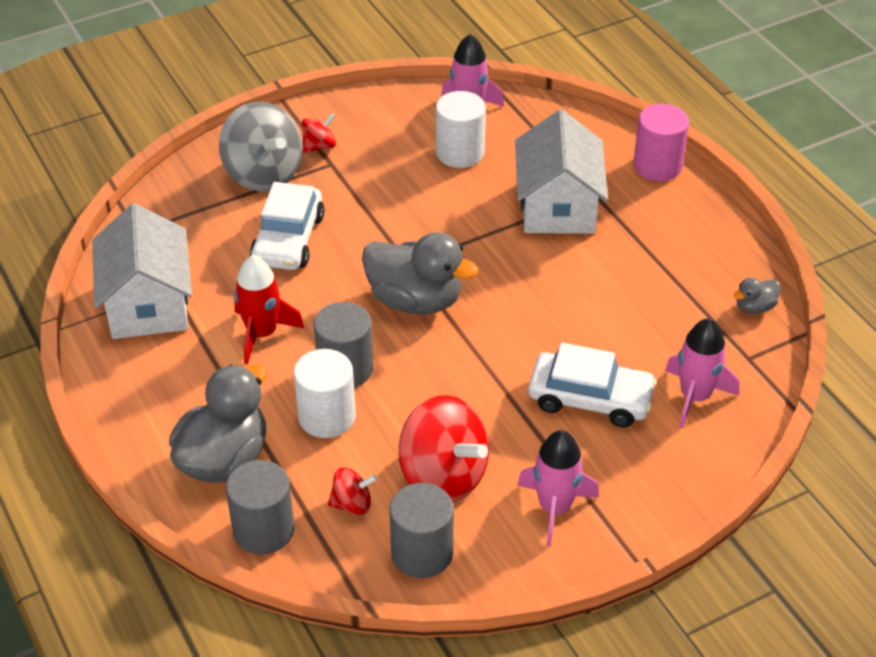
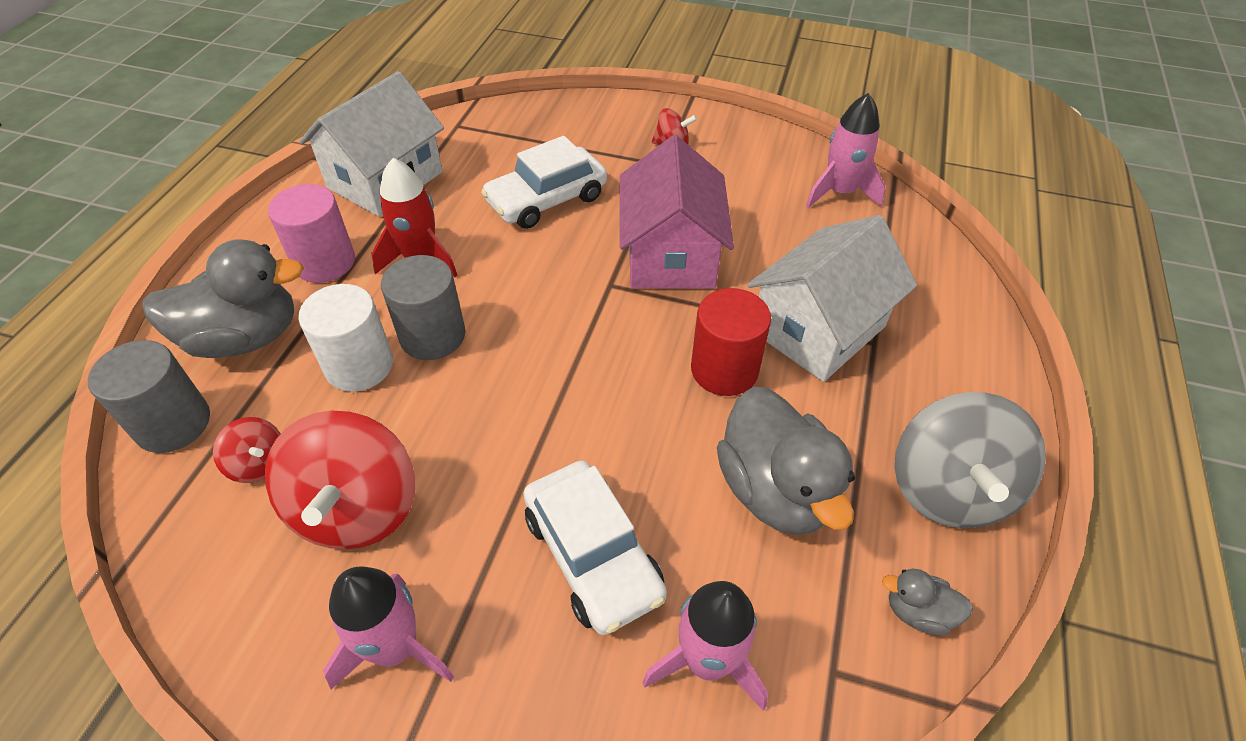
camera: 45 degrees right, 5 degrees up
(263, 174) = (601, 140): grey spinning top -> grey spinning top (948, 489)
(415, 300) = (571, 320): grey duck -> grey duck (775, 490)
(420, 220) = (671, 255): none -> pink house
(422, 553) = (230, 571): grey cylinder -> none
(460, 153) = (785, 221): white cylinder -> none
(537, 264) = (724, 370): none -> red cylinder
(657, 166) = (982, 361): pink cylinder -> pink cylinder (325, 262)

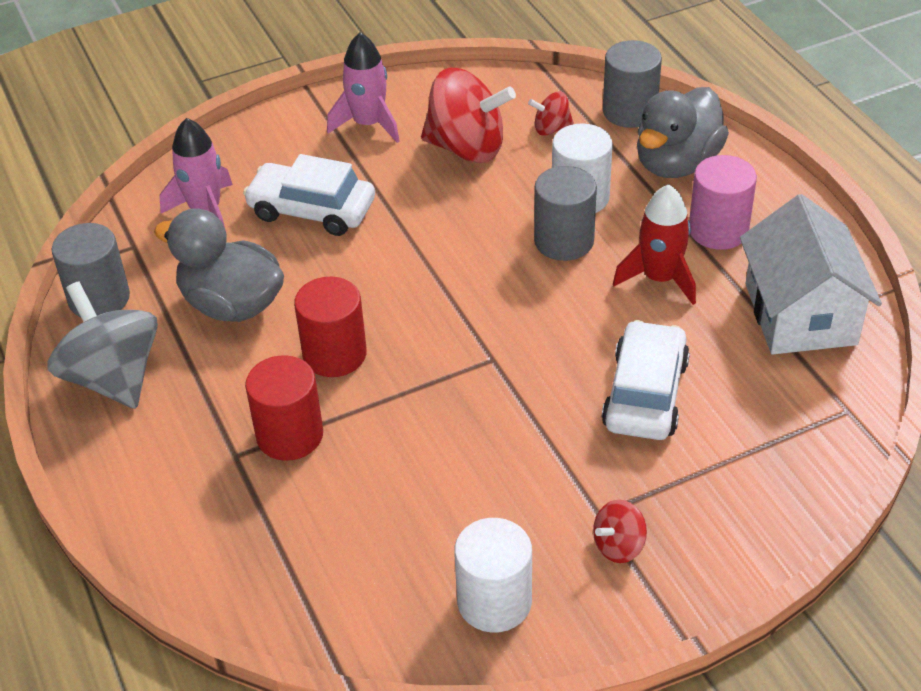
camera: 140 degrees right, 5 degrees down
(357, 508) = (467, 148): red spinning top -> red spinning top turned 150 degrees clockwise
(671, 255) = (474, 418): pink house -> none
(772, 162) = (494, 602): none -> white cylinder
(818, 329) = (290, 435): white house -> red cylinder
(840, 192) = (387, 610): pink rocket -> none
(918, 612) = (99, 299): grey duck -> grey cylinder

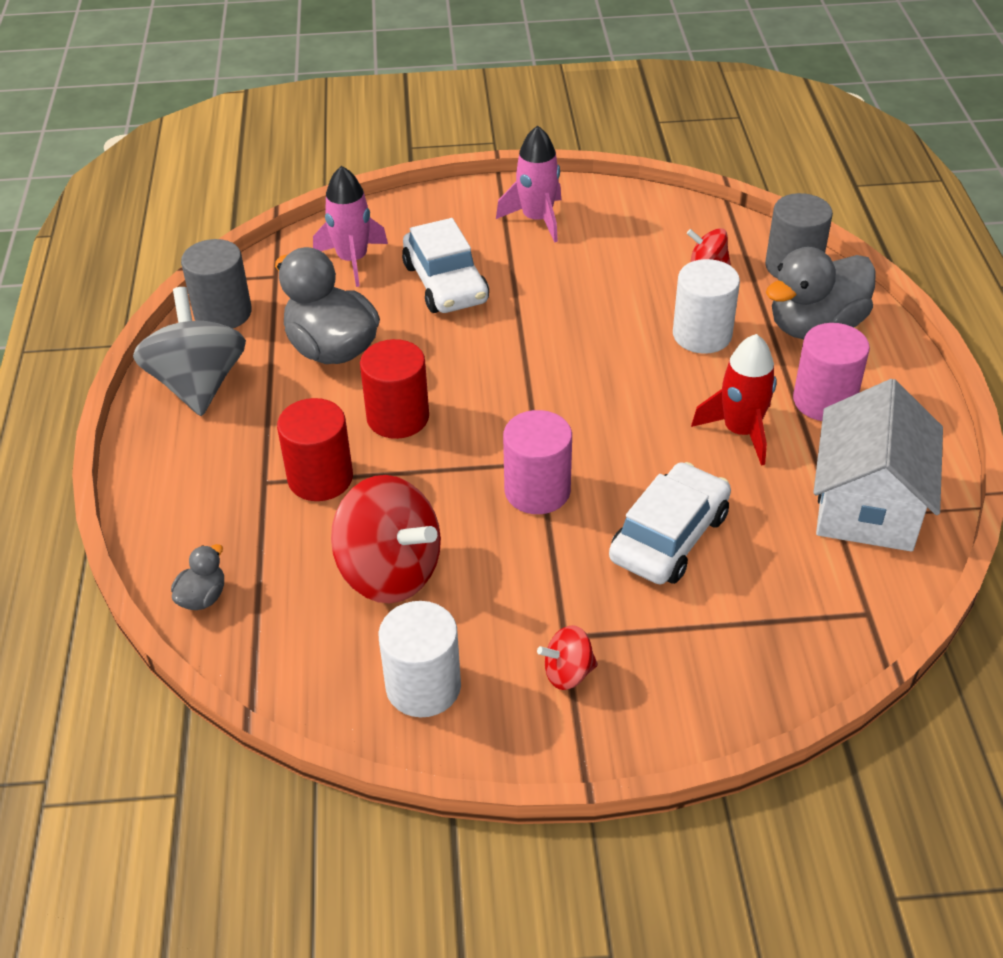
camera: 20 degrees right, 0 degrees up
(235, 586) = (202, 597): none -> grey duck
(311, 210) = (445, 283): white car -> white car turned 150 degrees counterclockwise
(467, 148) = (617, 263): red spinning top -> red spinning top (390, 572)
(504, 386) = (537, 491): none -> pink cylinder
(564, 241) = (664, 371): grey cylinder -> none

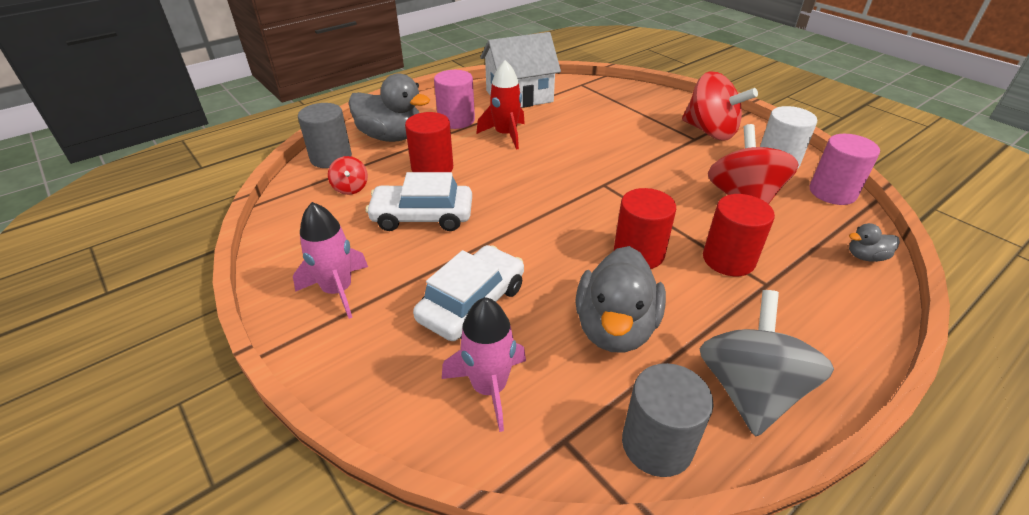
camera: 125 degrees left, 5 degrees down
(198, 384) = (749, 391): grey spinning top -> grey spinning top turned 150 degrees clockwise
(537, 491) = (624, 177): pink cylinder -> pink cylinder (832, 192)
(568, 673) = (710, 131): red spinning top -> red spinning top, size x2.08
(669, 537) = (602, 132): white car -> white car (422, 216)
(702, 335) = (432, 168): white cylinder -> red cylinder

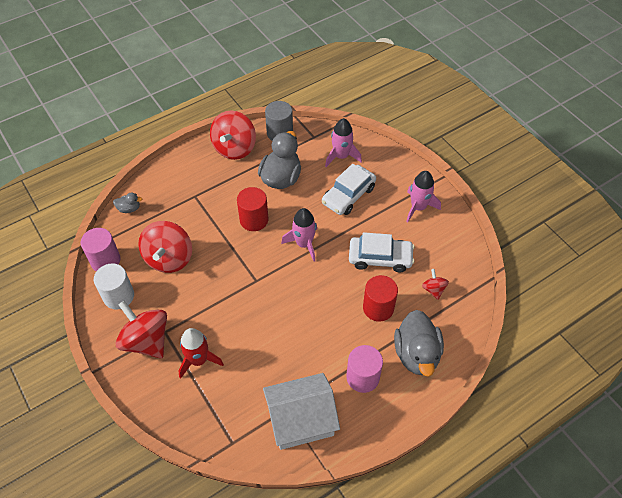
camera: 175 degrees left, 15 degrees up
(331, 158) = (458, 327): grey cylinder -> none
(391, 137) = (416, 354): grey duck -> grey duck turned 120 degrees counterclockwise
(505, 135) = (320, 349): red rocket -> red rocket (199, 360)
(545, 226) = (304, 244): none -> pink rocket
(728, 259) = (206, 212): red cylinder -> none
(749, 391) = (234, 148): grey spinning top -> red spinning top

